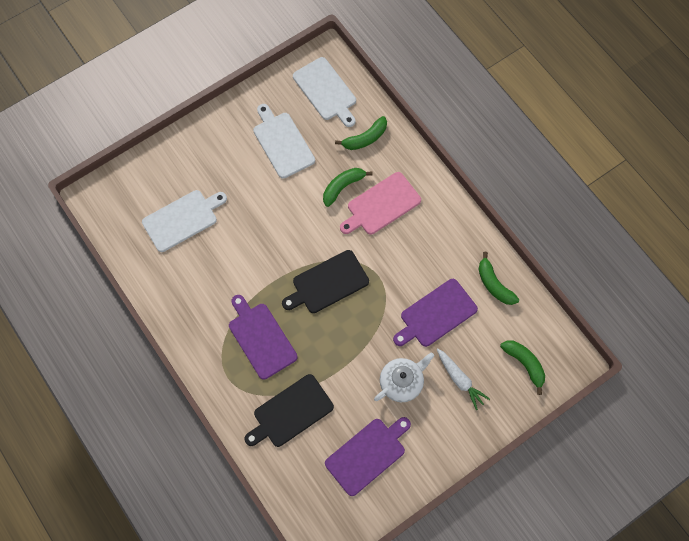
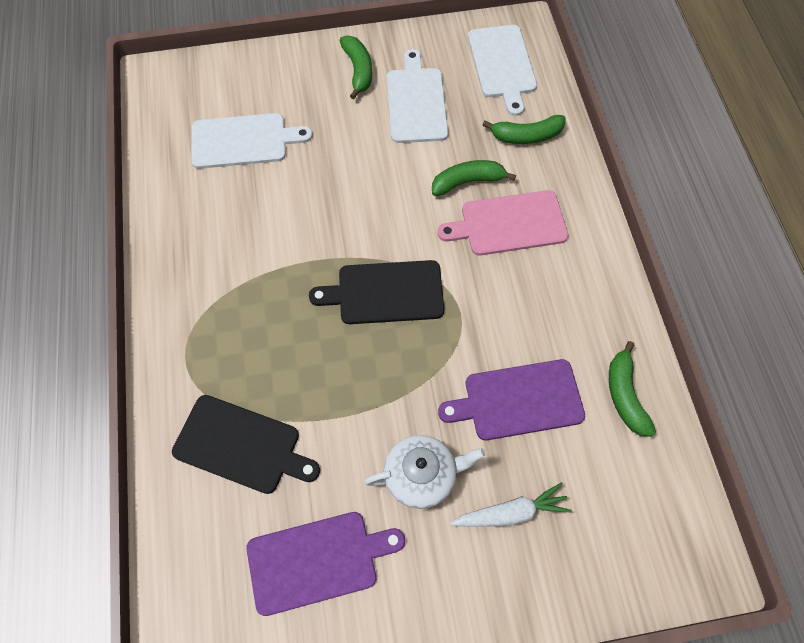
camera: 25 degrees right, 5 degrees down
(261, 338) = (257, 326): purple cutting board -> none
(291, 412) = (241, 445): black cutting board -> black cutting board turned 150 degrees counterclockwise
(459, 380) = (511, 512): white carrot -> white carrot turned 90 degrees counterclockwise
(524, 364) = (624, 535): green banana -> green banana (358, 70)

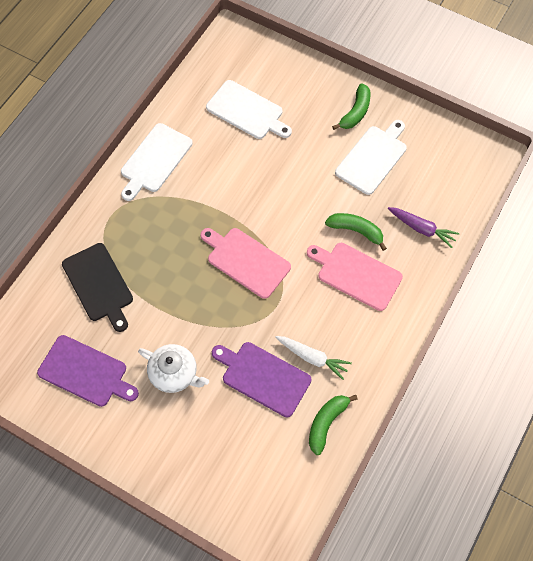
camera: 40 degrees right, 0 degrees up
(385, 293) = (246, 261): black cutting board -> pink cutting board
(502, 65) = (453, 171): white cutting board -> white cutting board (155, 160)
(511, 512) = (202, 430): white carrot -> white carrot (312, 358)
(526, 136) = (421, 229): green banana -> purple carrot

